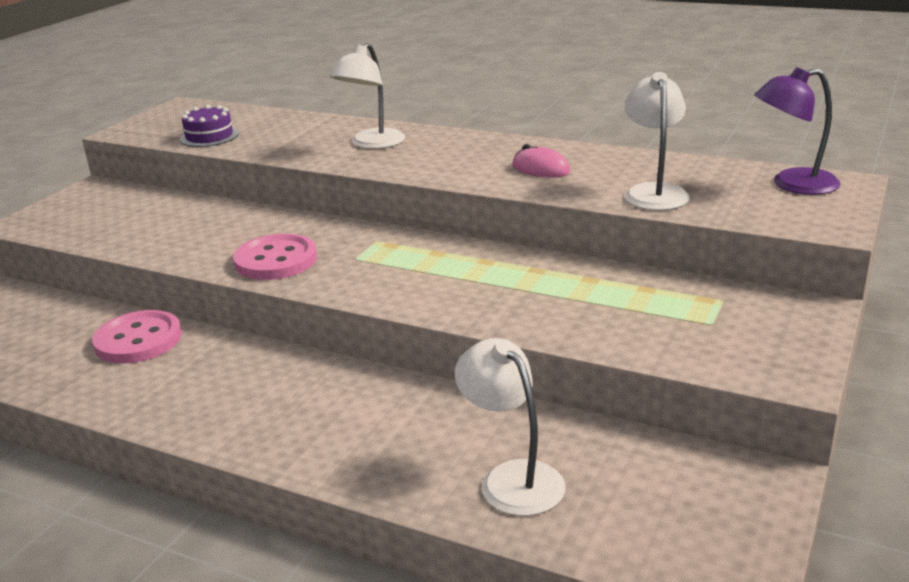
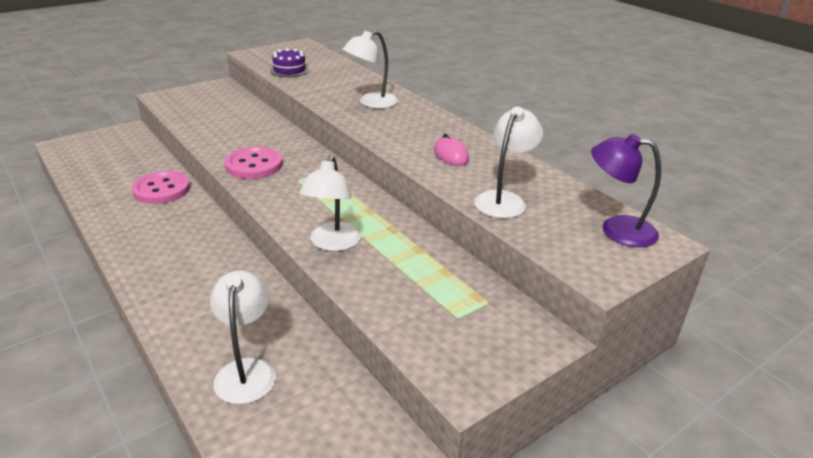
camera: 25 degrees right, 5 degrees up
(489, 305) = (332, 243): none -> white lamp

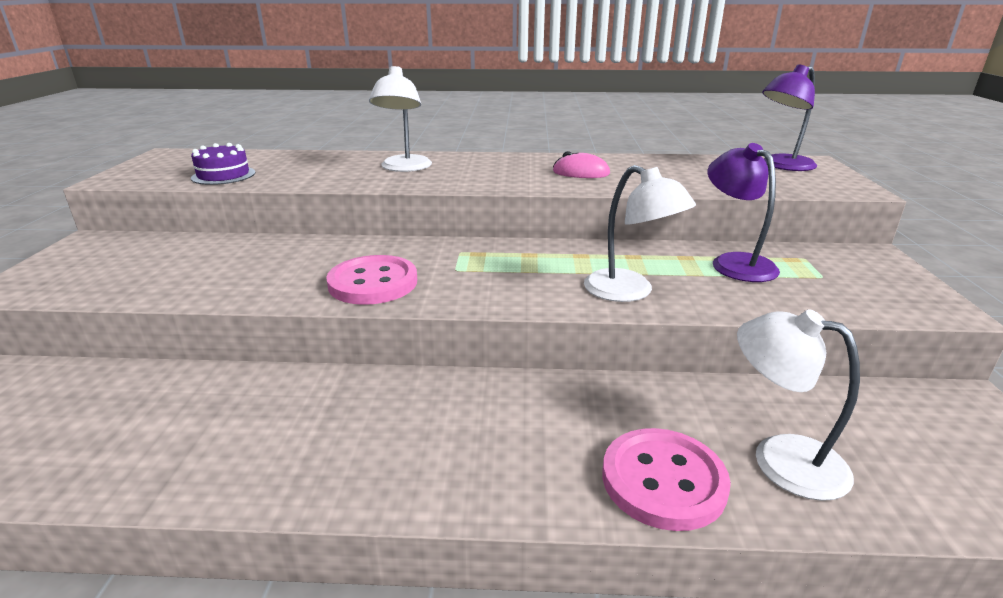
camera: 50 degrees left, 5 degrees down
(162, 189) = (236, 398): pink button -> pink button (663, 480)
(434, 272) = (735, 262): none -> purple lamp
(504, 199) = (694, 180): white lamp -> none

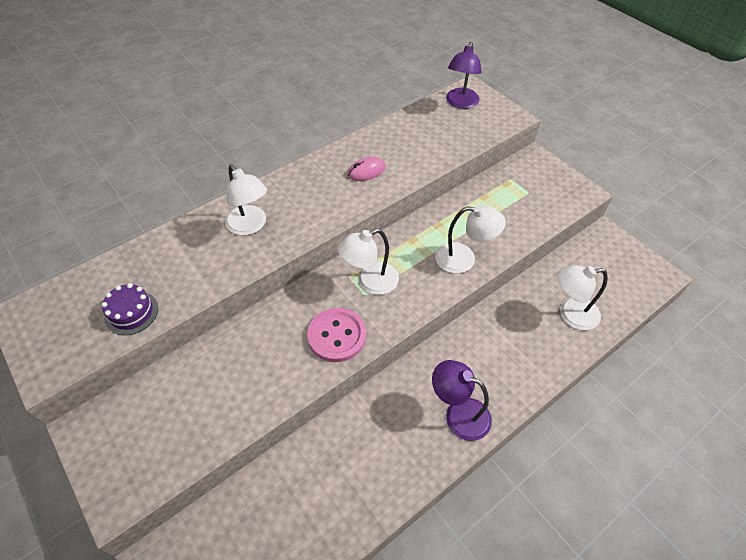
camera: 40 degrees left, 25 degrees up
(477, 263) = (370, 282): none -> white lamp
(663, 480) = (545, 356): pink button -> none
(735, 262) = (486, 202): purple lamp -> purple lamp (458, 414)

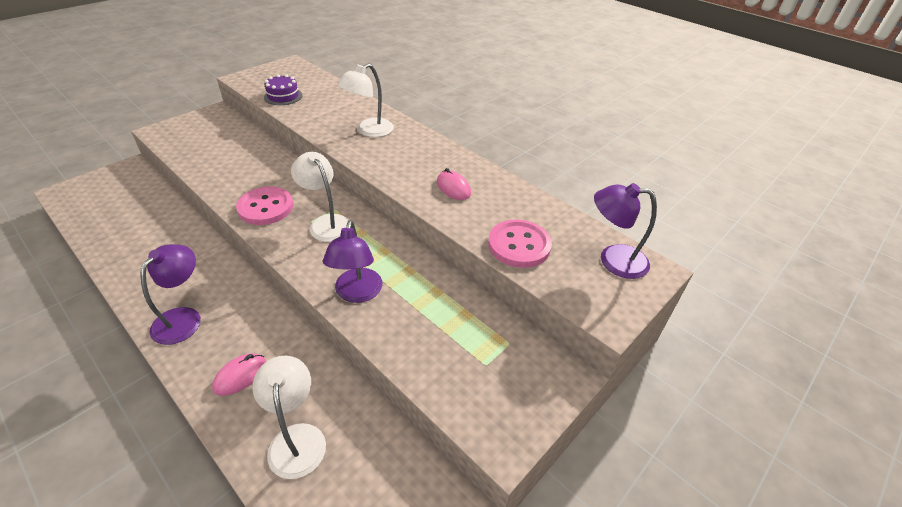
camera: 80 degrees right, 10 degrees down
(444, 144) = (519, 245): none -> pink button
(464, 259) = (357, 293): white lamp -> purple lamp
(521, 357) = (240, 375): none -> pink mouse

